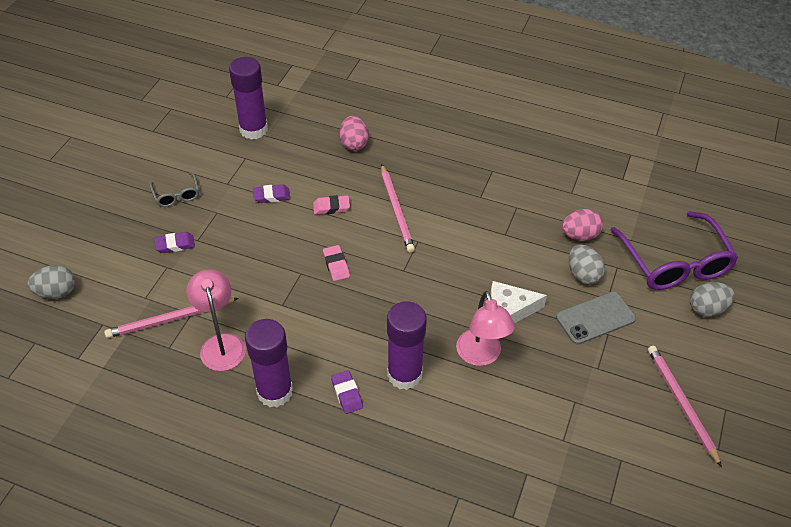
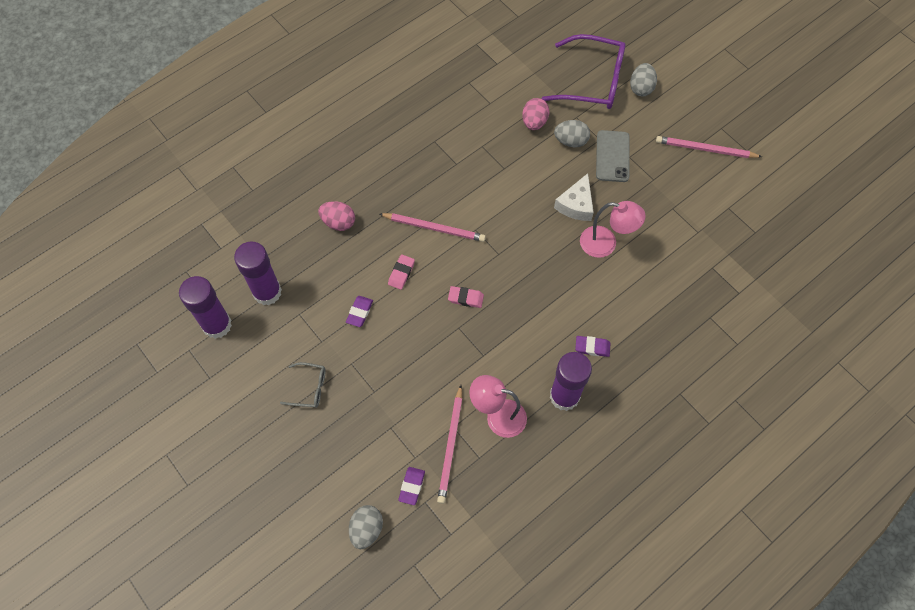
camera: 60 degrees left, 15 degrees up
(175, 244) = (369, 411): purple eraser -> purple eraser (412, 486)
(404, 374) = (595, 301): purple glue stick -> purple glue stick (217, 325)

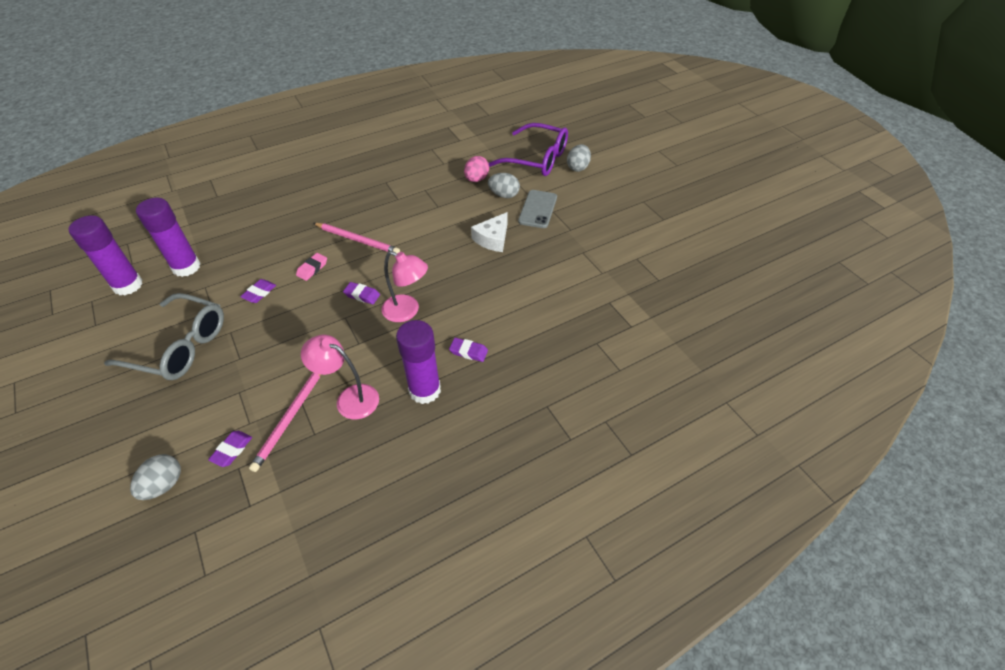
camera: 10 degrees right, 15 degrees down
(309, 388) = (180, 346): grey glasses -> grey glasses, size x2.11
(338, 222) = (276, 226): pink egg -> none
(465, 298) = (362, 295): pink eraser -> purple eraser
(606, 244) = (510, 271): pink lamp -> pink lamp (407, 311)
(705, 149) = (625, 214): pink pencil -> none

